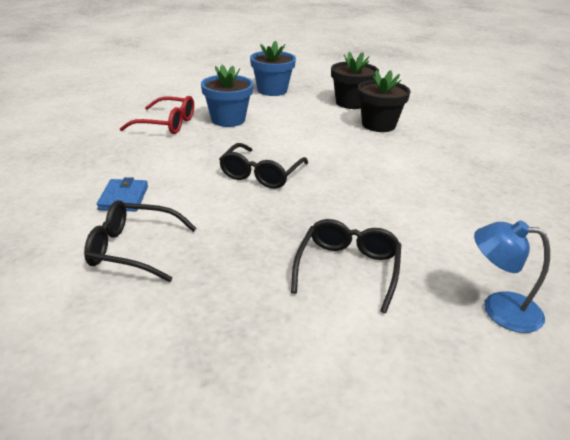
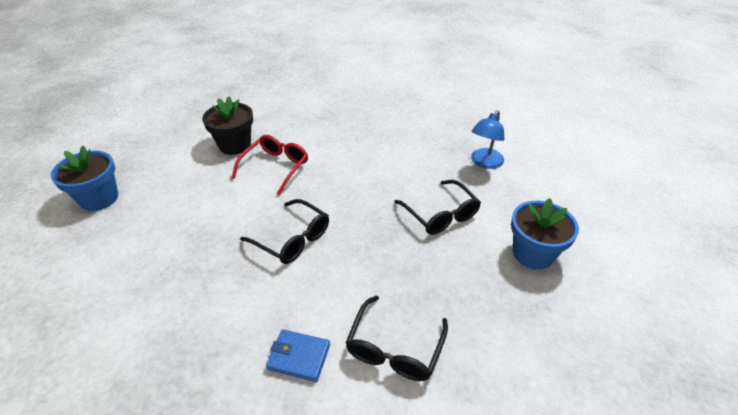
camera: 75 degrees left, 10 degrees up
(167, 124) = (129, 308): red glasses -> red glasses (275, 167)
(228, 120) = (155, 248): blue flower pot -> blue flower pot (533, 253)
(348, 269) = (440, 215): black glasses -> black glasses turned 150 degrees counterclockwise
(351, 103) = (177, 149): black flower pot -> none

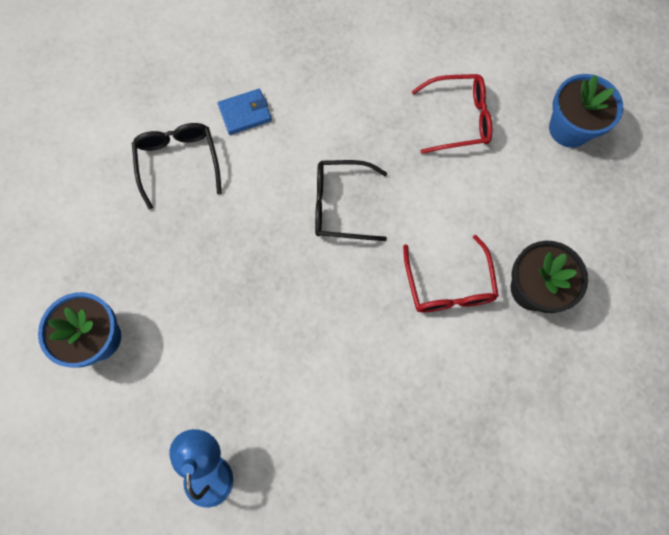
camera: 145 degrees right, 30 degrees up
(149, 245) = (459, 119): none -> red glasses
(440, 215) = (216, 333): black glasses -> none

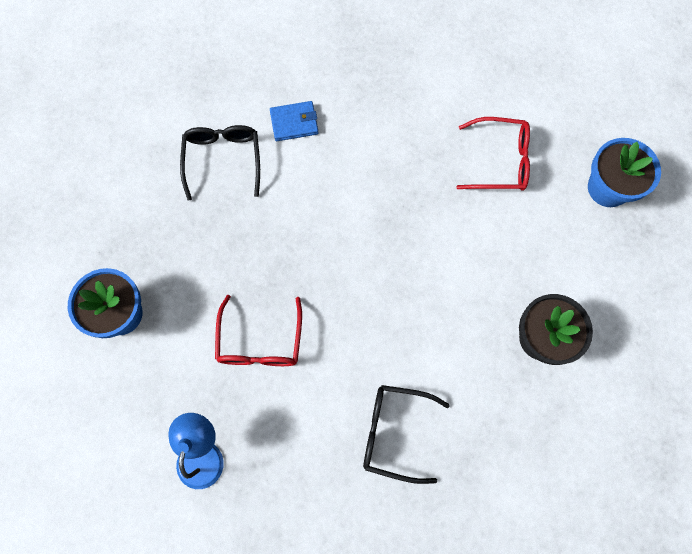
camera: 10 degrees right, 0 degrees up
(340, 205) = (369, 226): black glasses -> black glasses (394, 432)
(448, 285) = (460, 321): red glasses -> red glasses (260, 342)

